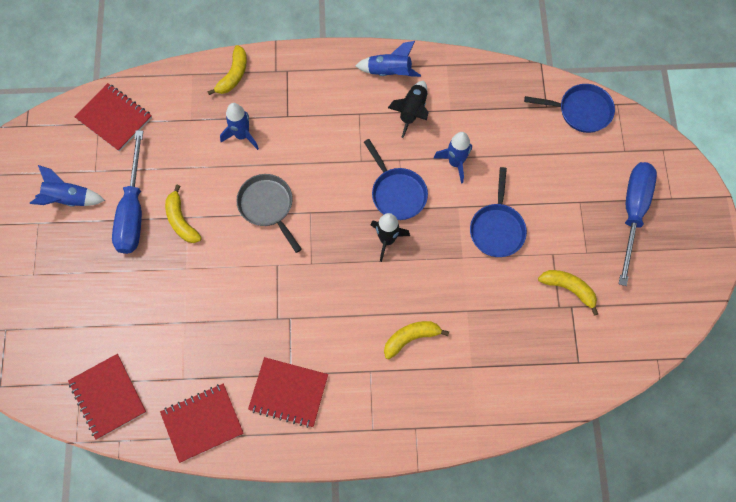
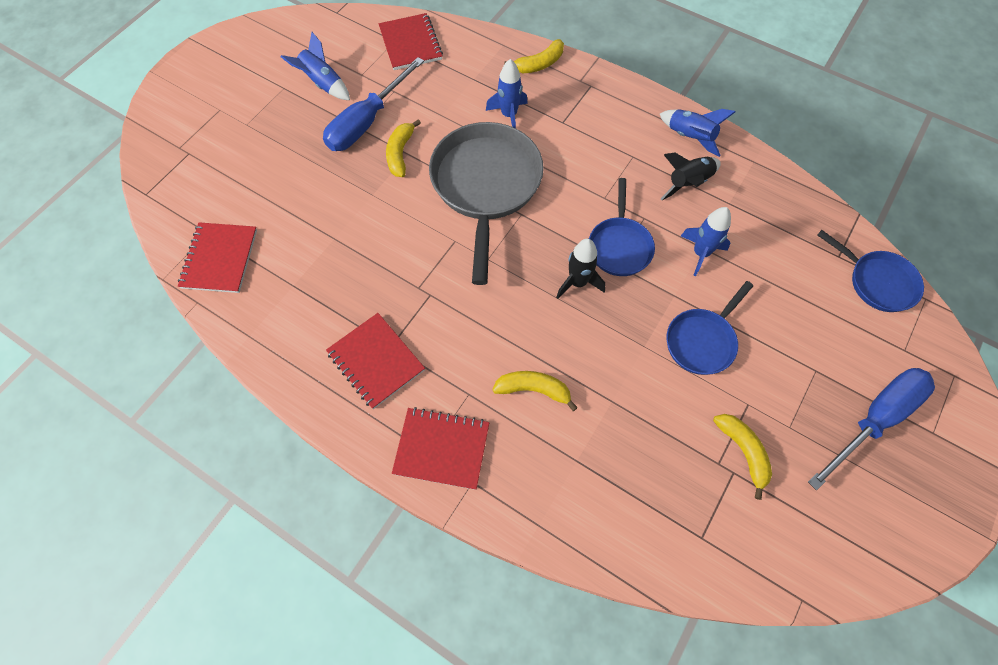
camera: 35 degrees right, 5 degrees down
(202, 422) = (278, 335): red notebook -> red notebook (442, 448)
(268, 206) = (486, 186): grey pan -> grey pan, size x1.80

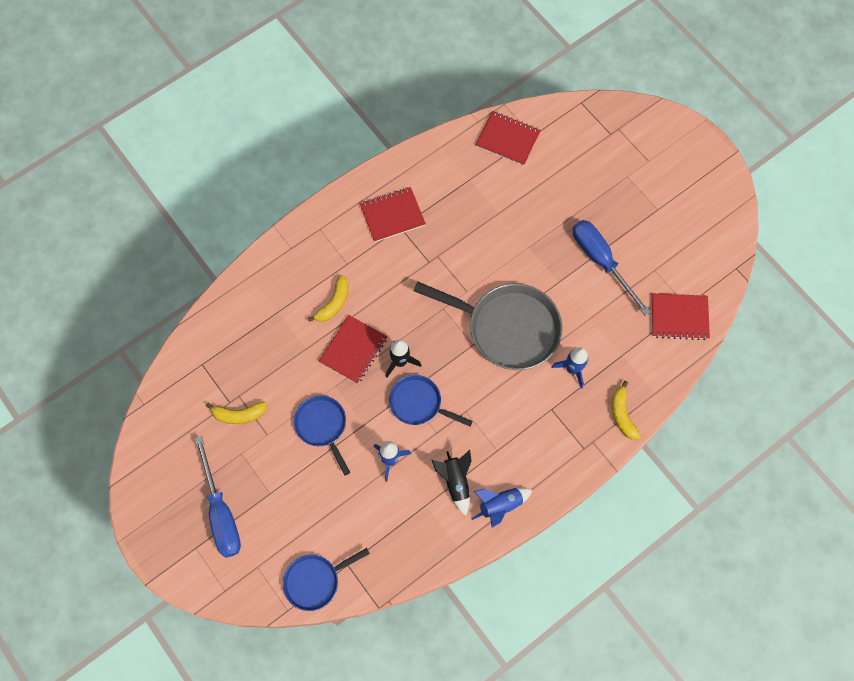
camera: 110 degrees right, 5 degrees up
(323, 84) = (653, 238): blue rocket -> none
(400, 153) = (560, 276): yellow banana -> none
(442, 448) = (319, 237): red notebook -> red notebook (353, 350)

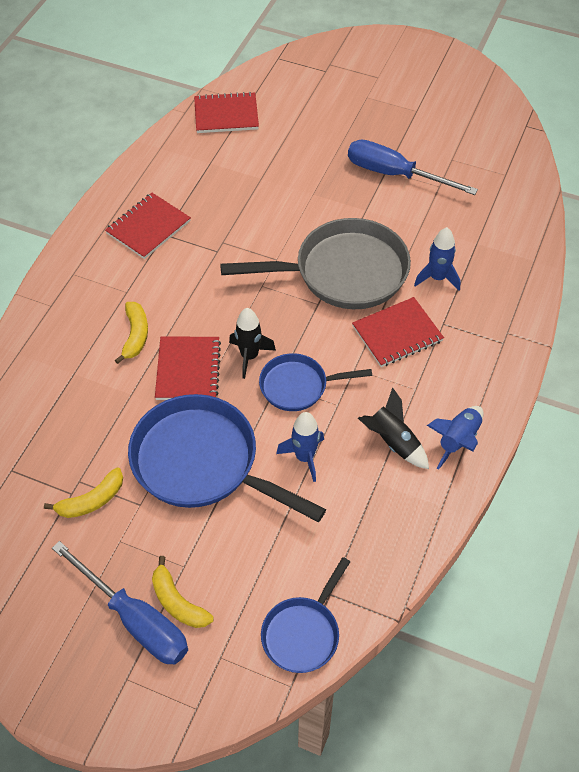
camera: 30 degrees left, 15 degrees down
(322, 426) = (202, 462): blue pan -> blue pan, size x1.80
(622, 414) = (517, 294): yellow banana -> yellow banana (178, 602)
(679, 317) = (506, 187): red notebook -> red notebook (397, 334)

